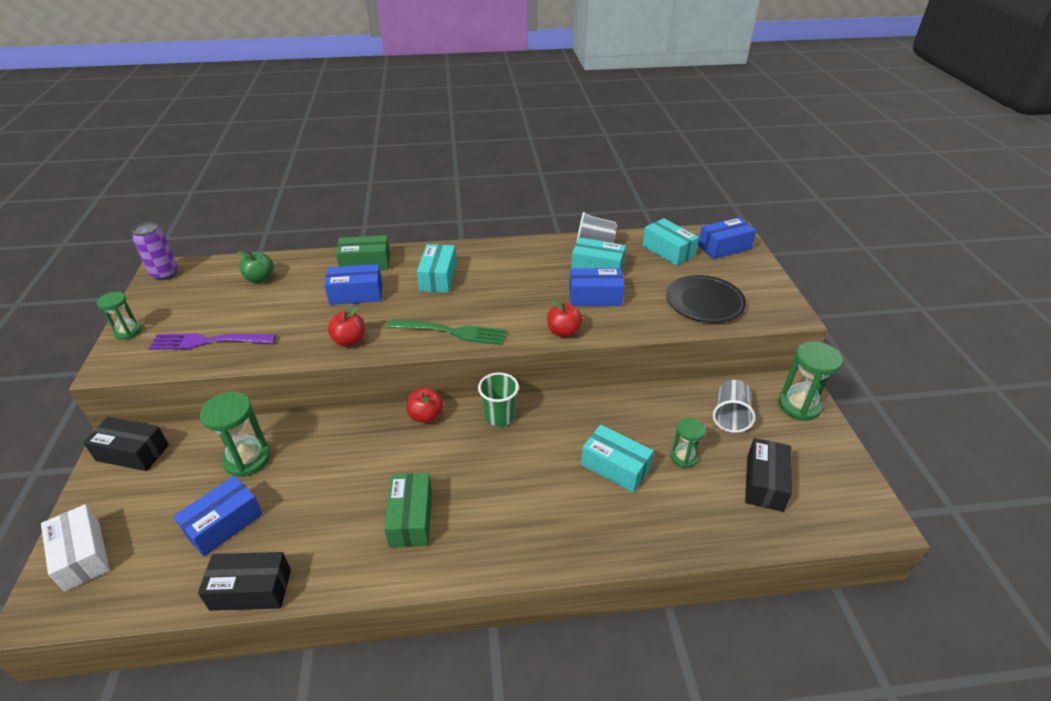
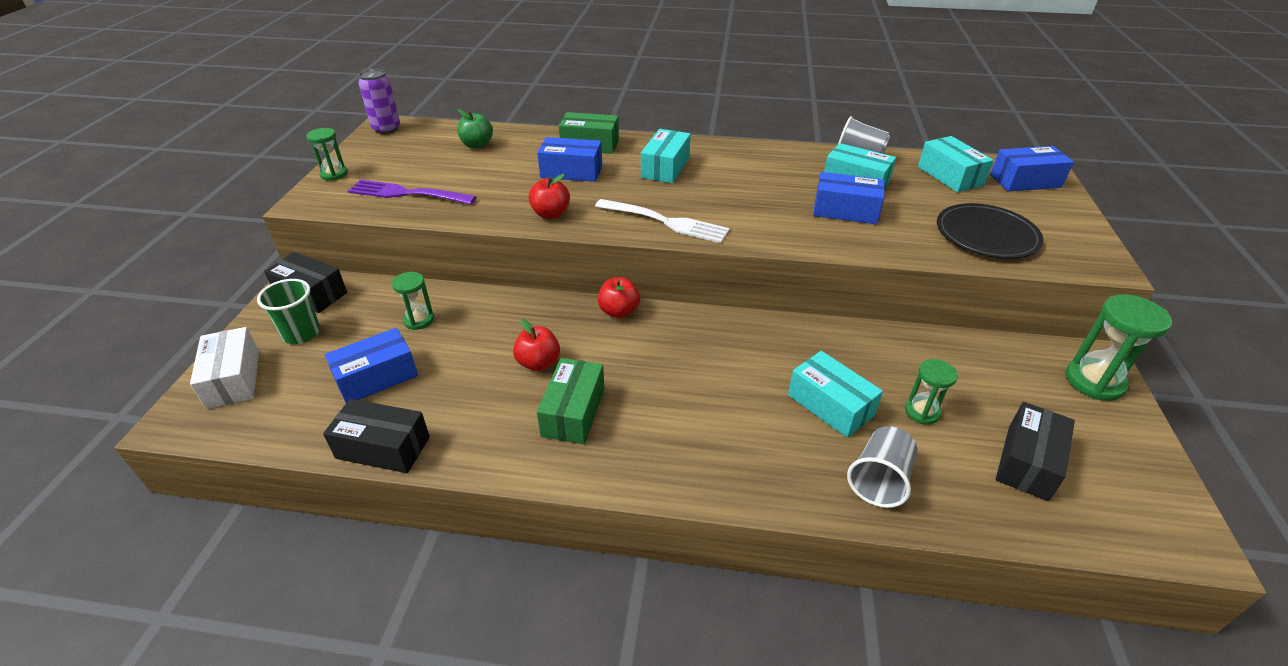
camera: 15 degrees right, 0 degrees up
(247, 459) = (419, 320): green hourglass -> green hourglass, size x0.61
(451, 332) = (664, 222): green fork -> white fork
(499, 416) = (702, 326): green cup -> green cup (301, 333)
(563, 332) = (797, 241): red apple -> red apple (538, 363)
(730, 416) = (995, 377): grey cup -> grey cup (879, 480)

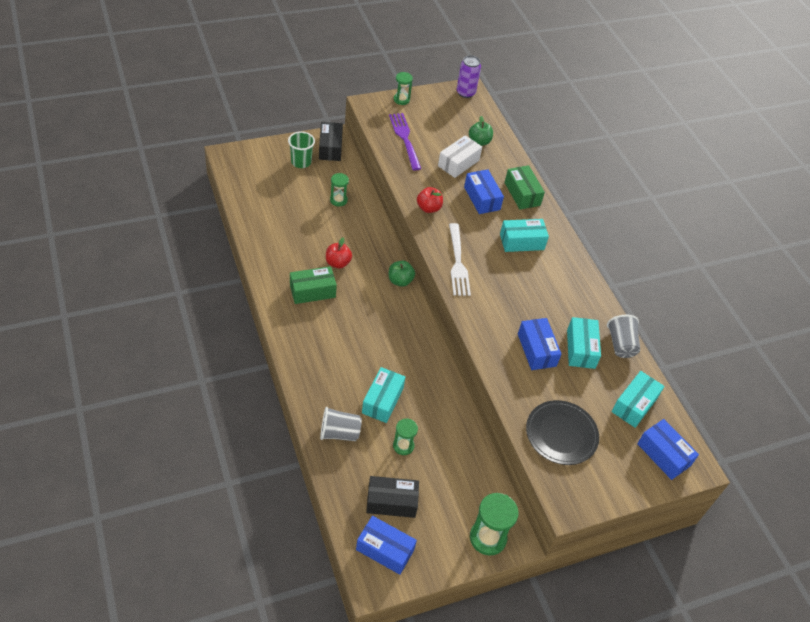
camera: 55 degrees right, 10 degrees up
(234, 379) = (259, 157): white box -> white box (458, 163)
(376, 377) = (290, 206): blue box -> blue box (385, 550)
(383, 447) = (251, 232): black box -> none
(619, 312) = (400, 281): red apple -> green apple

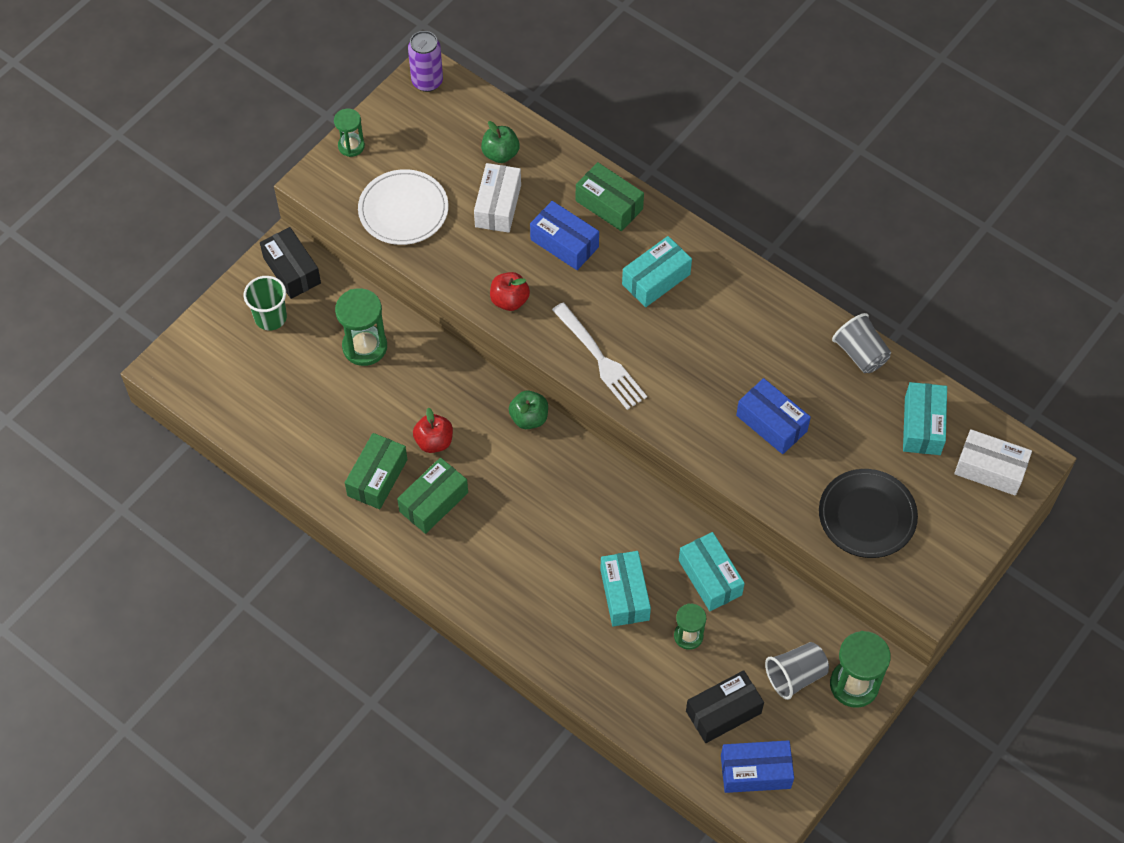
camera: 25 degrees left, 10 degrees up
(292, 263) = (377, 477): none -> green box
(338, 200) = (365, 347): green hourglass -> green hourglass, size x1.65
(339, 433) = (605, 668): grey cup -> grey cup (795, 676)
(405, 139) = (403, 210): purple fork -> white plate
(580, 349) = (819, 389): turquoise box -> turquoise box (710, 578)
(663, 455) = (990, 469): blue box -> white box

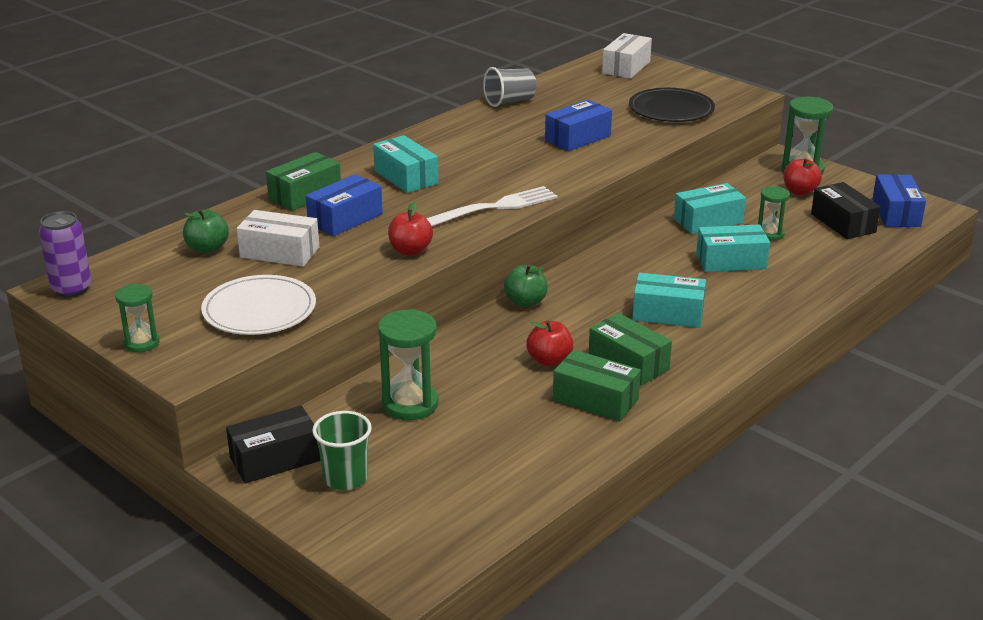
camera: 85 degrees left, 30 degrees down
(795, 676) = (800, 191): grey cup -> red apple
(922, 426) = (584, 85): turquoise box -> turquoise box (668, 313)

